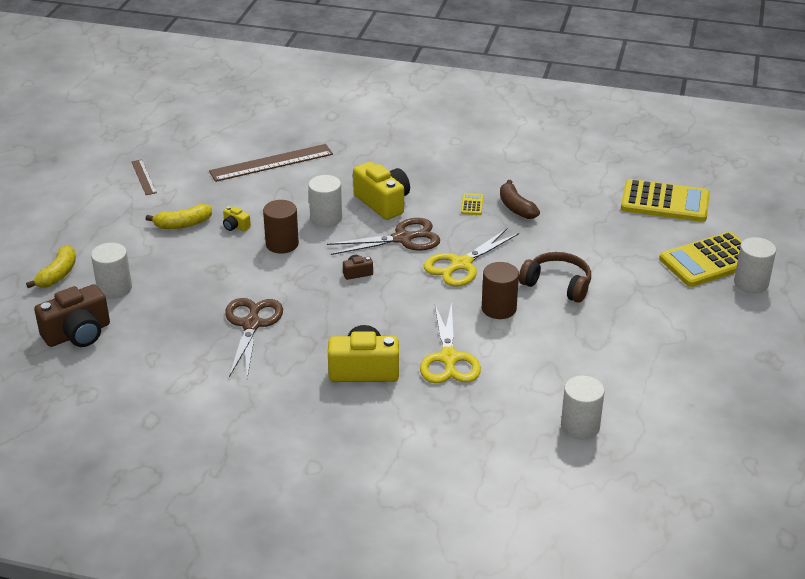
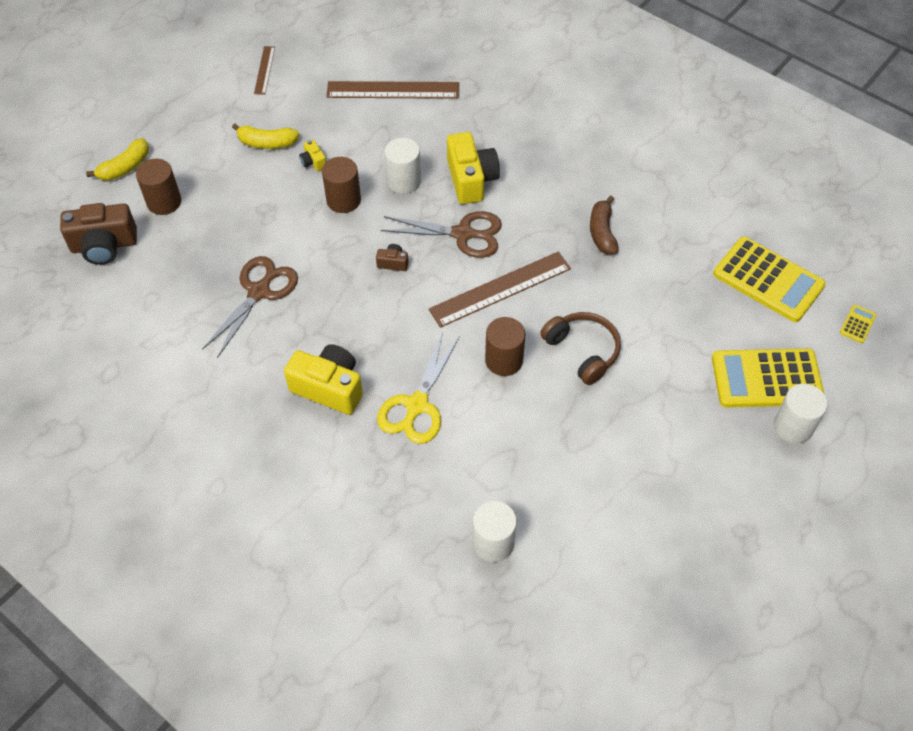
camera: 25 degrees right, 20 degrees up
(114, 288) = (164, 202): white cylinder -> brown cylinder
(461, 265) = (500, 289): yellow scissors -> brown ruler
(472, 205) = (559, 213): yellow calculator -> yellow calculator (857, 324)

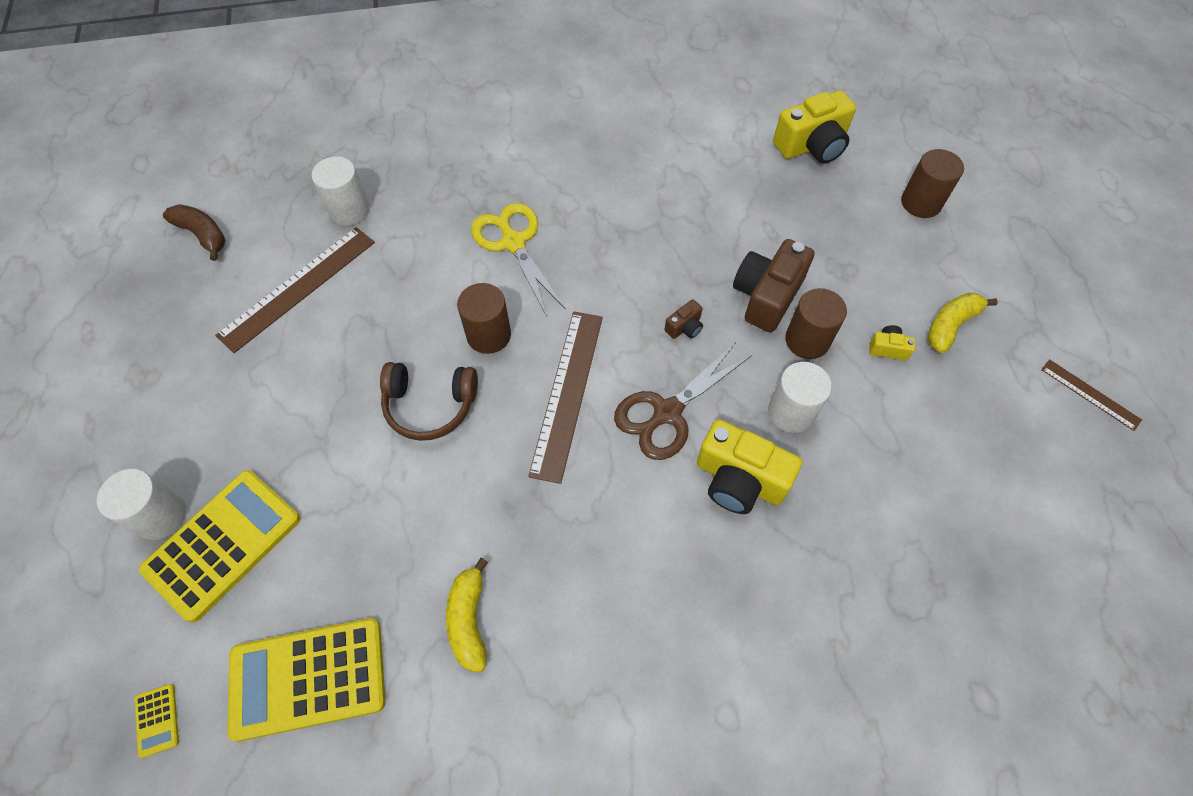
camera: 130 degrees right, 5 degrees up
(104, 245) = (894, 139): brown camera -> brown camera (766, 296)
(125, 167) = (996, 198): yellow banana -> yellow banana (469, 620)
(259, 292) = (742, 210): brown scissors -> none
(329, 388) = (592, 198): yellow camera -> yellow camera (812, 146)
(393, 90) = (960, 506): brown ruler -> brown ruler (298, 288)
(602, 232) = (544, 553): brown banana -> brown banana (203, 235)

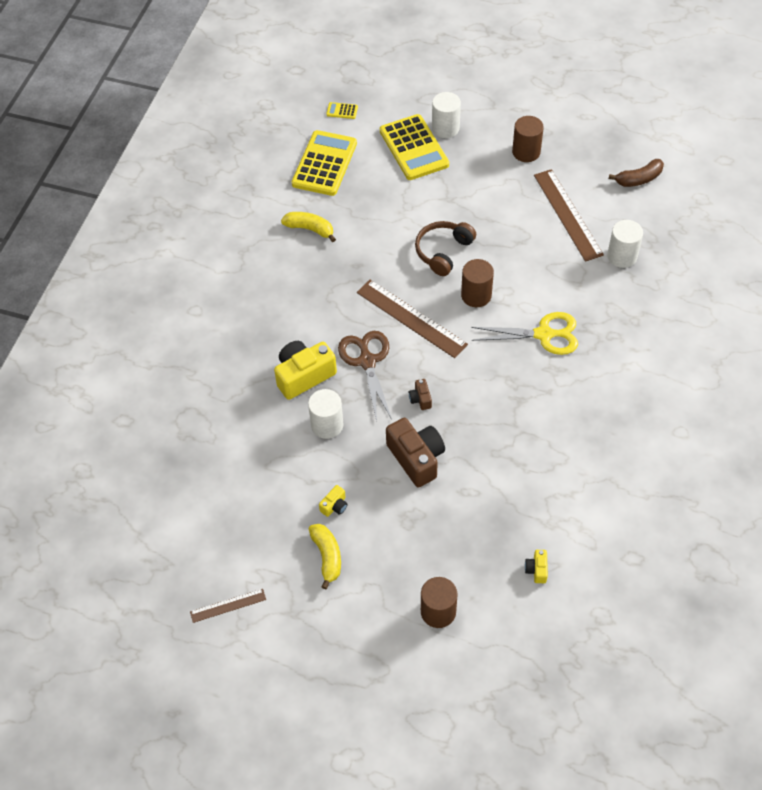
camera: 120 degrees right, 5 degrees down
(807, 340) = (369, 462): brown cylinder -> brown cylinder (526, 152)
(812, 146) = (536, 570): yellow camera -> yellow camera, size x0.46

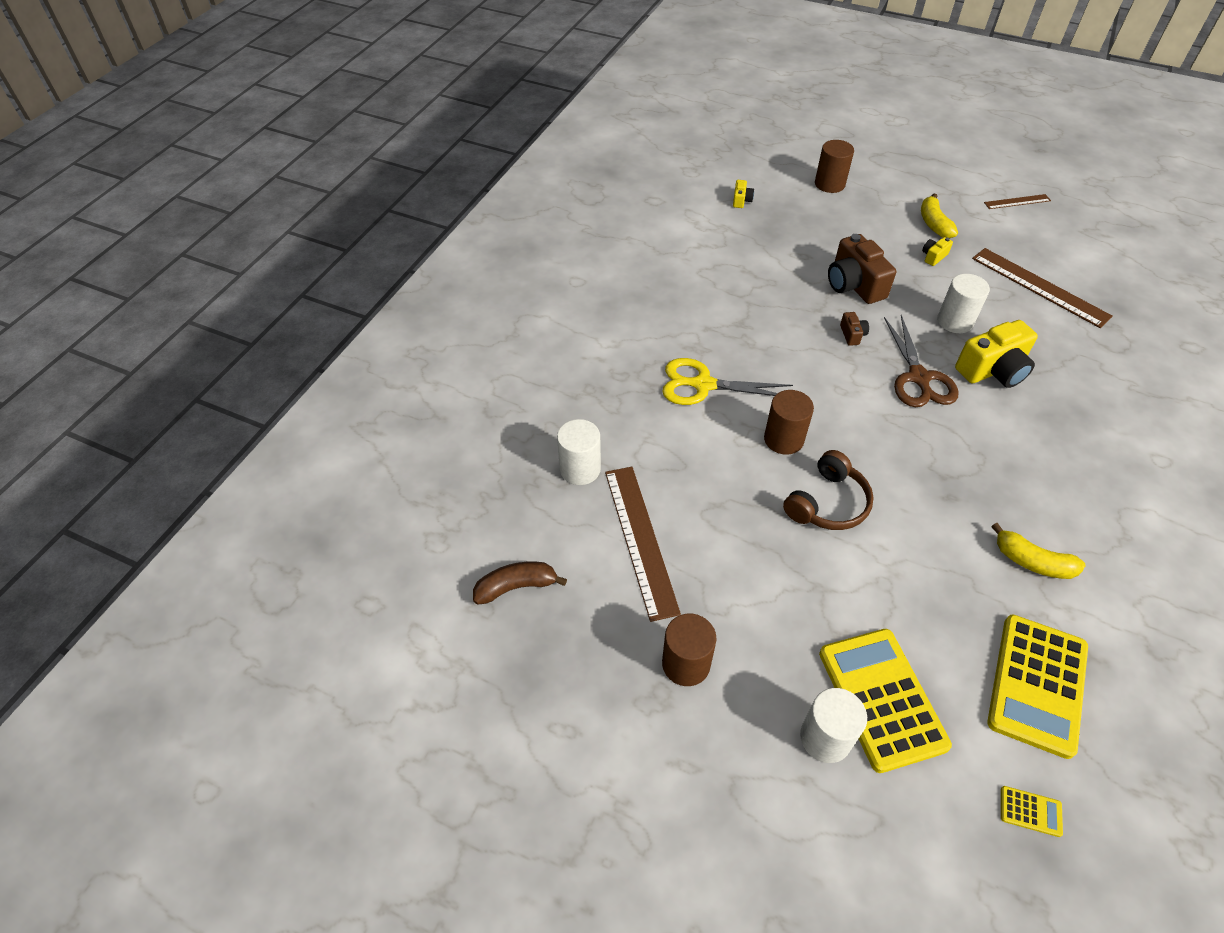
camera: 175 degrees left, 5 degrees down
(411, 318) = (868, 420): brown ruler -> brown ruler (1039, 287)

